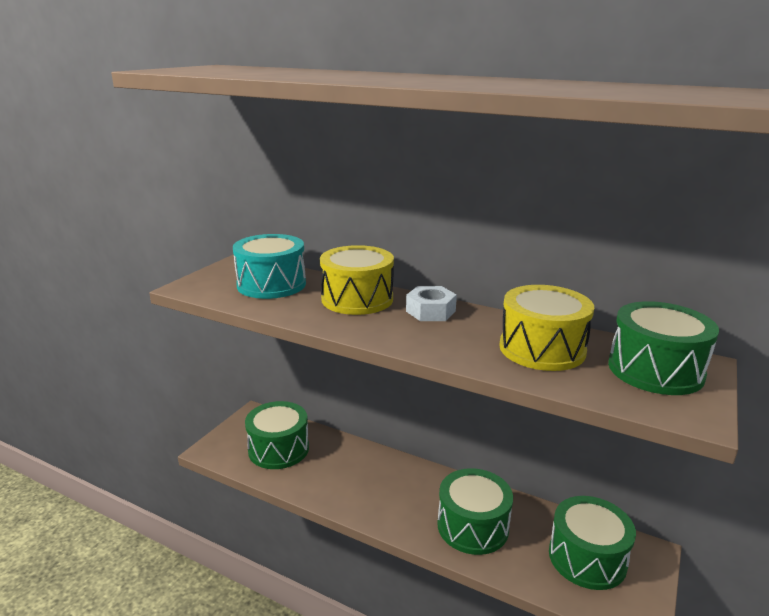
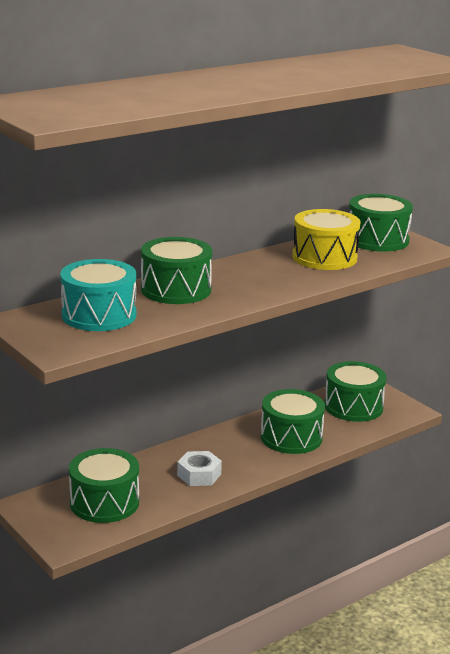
camera: 65 degrees left, 0 degrees up
(357, 299) = (176, 289): yellow drum -> green drum
(430, 311) = (230, 271): white nut -> white nut (199, 475)

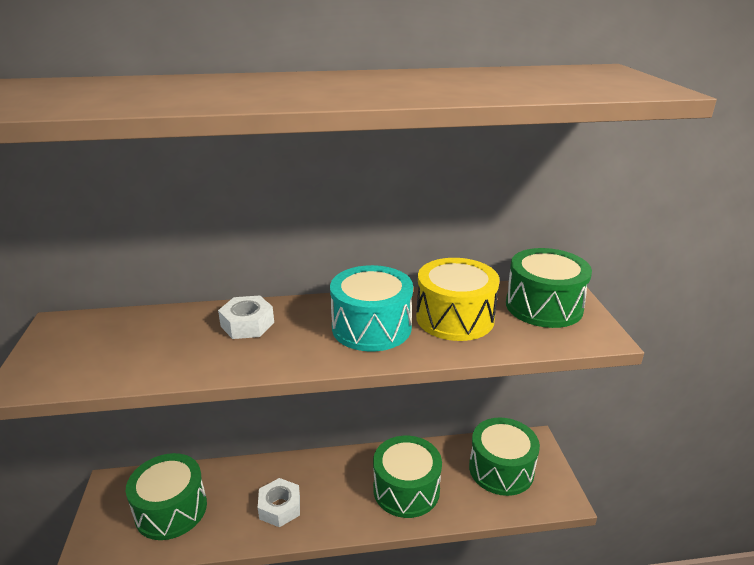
camera: 30 degrees right, 5 degrees up
(99, 315) = (132, 340): turquoise drum -> turquoise drum (371, 327)
(176, 289) = (247, 324): green drum -> white nut

